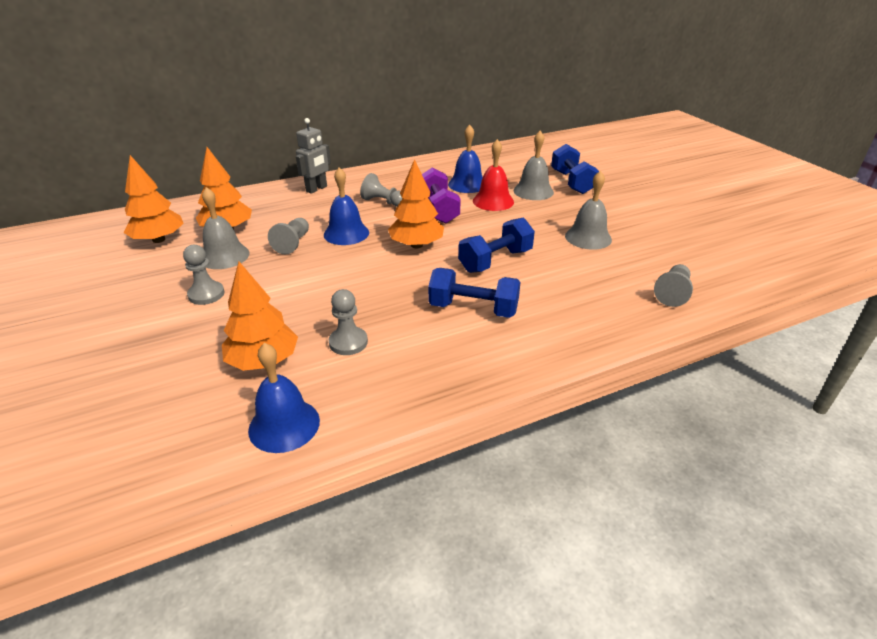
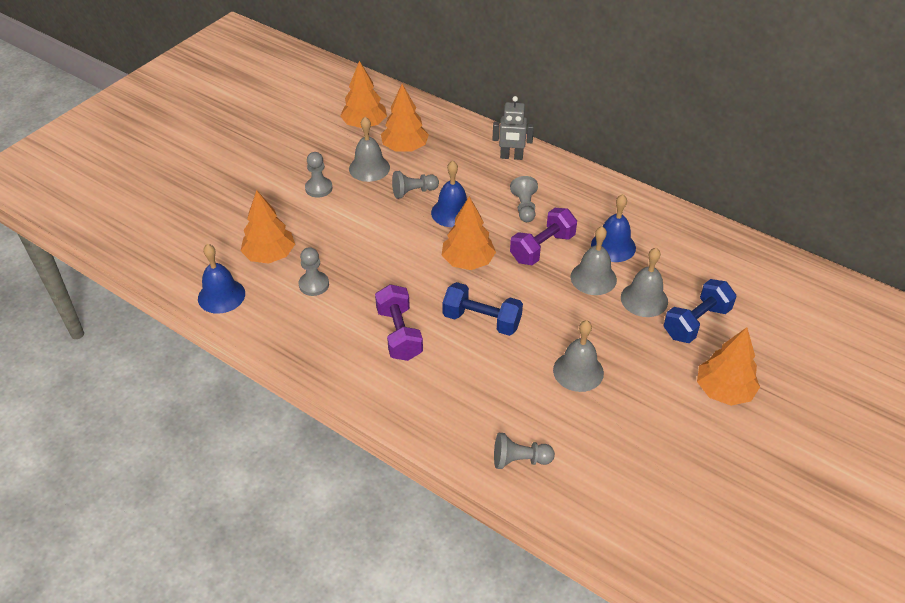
camera: 60 degrees right, 10 degrees up
(473, 309) = (399, 334): blue dumbbell -> purple dumbbell
(493, 201) = (593, 278): red bell -> grey bell
(643, 194) = (723, 391): none -> orange tree

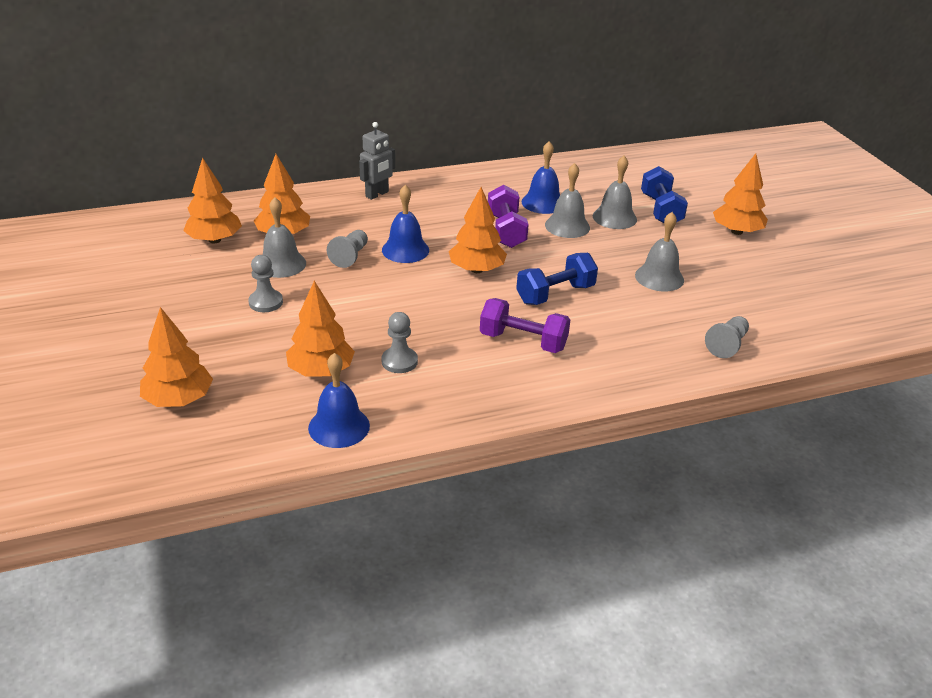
camera: 55 degrees left, 10 degrees down
(189, 215) = (179, 400): none -> orange tree
(524, 207) = (447, 216): grey pawn -> none

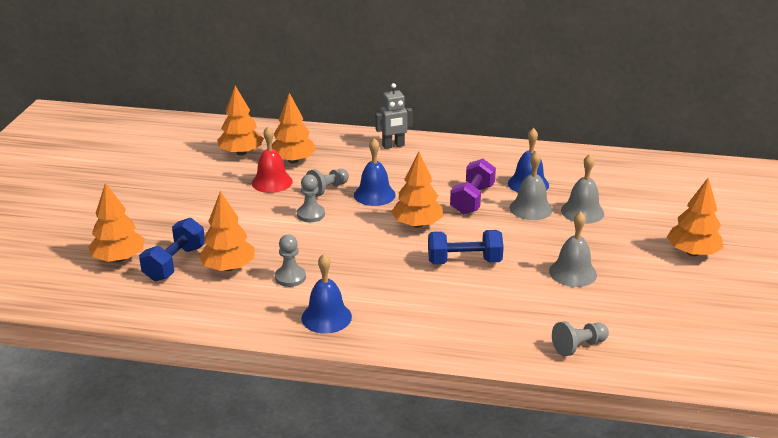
camera: 30 degrees right, 5 degrees down
(266, 302) = (235, 207): grey pawn -> grey pawn (311, 214)
(281, 264) = (272, 182): grey bell -> red bell
(339, 426) = (204, 310): blue bell -> blue bell (326, 317)
(523, 341) = (400, 291): purple dumbbell -> none
(661, 210) = (634, 216): blue dumbbell -> blue dumbbell (175, 263)

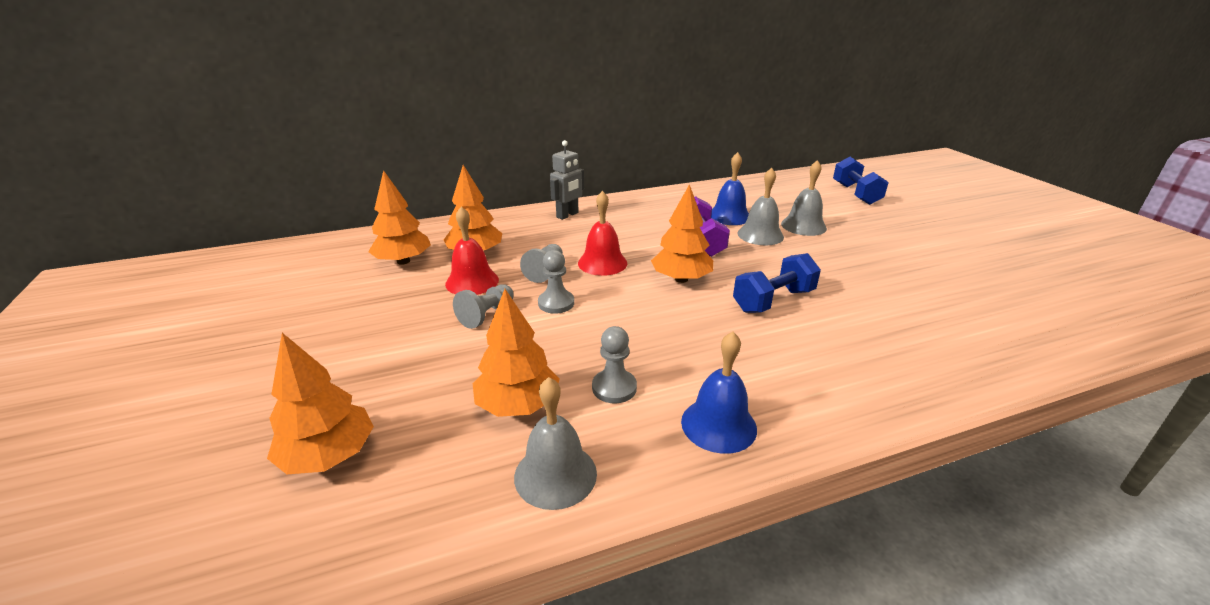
camera: 30 degrees left, 0 degrees up
(175, 263) = (431, 429): blue dumbbell -> blue dumbbell (855, 194)
(374, 194) = (602, 263): blue bell -> red bell
(572, 272) = (876, 279): grey bell -> grey bell (555, 474)
(578, 346) = (993, 349): grey pawn -> grey pawn (486, 315)
(692, 253) = (929, 233): orange tree -> none

